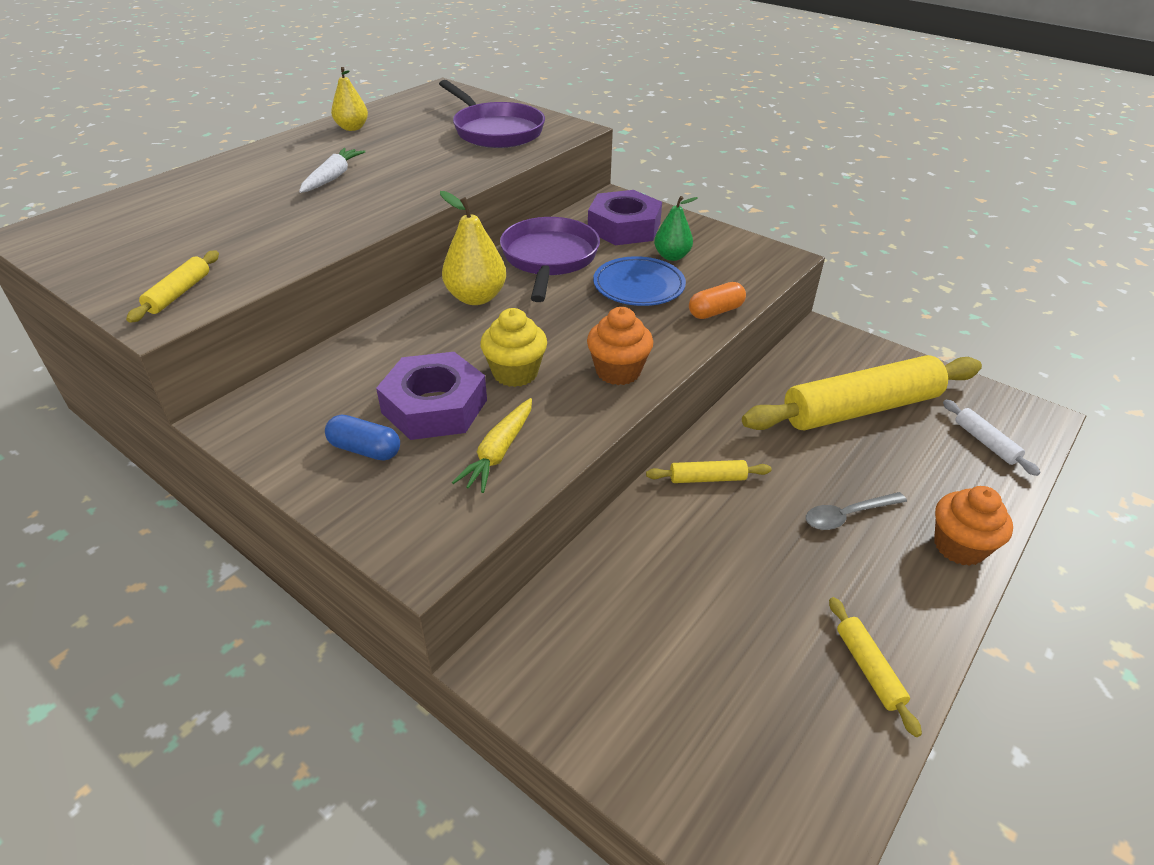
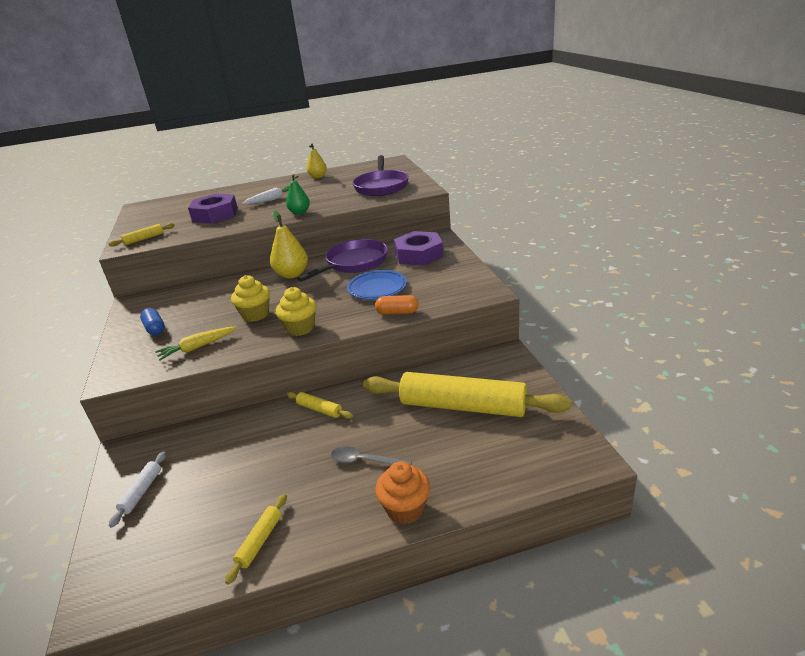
camera: 40 degrees right, 10 degrees down
(434, 406) = (203, 319): purple nut -> purple nut (215, 215)
(618, 371) = (300, 328): orange cupcake -> yellow cupcake
(672, 256) = (420, 276): green pear -> green pear (299, 212)
(985, 442) = (520, 459): white rolling pin -> white rolling pin (141, 492)

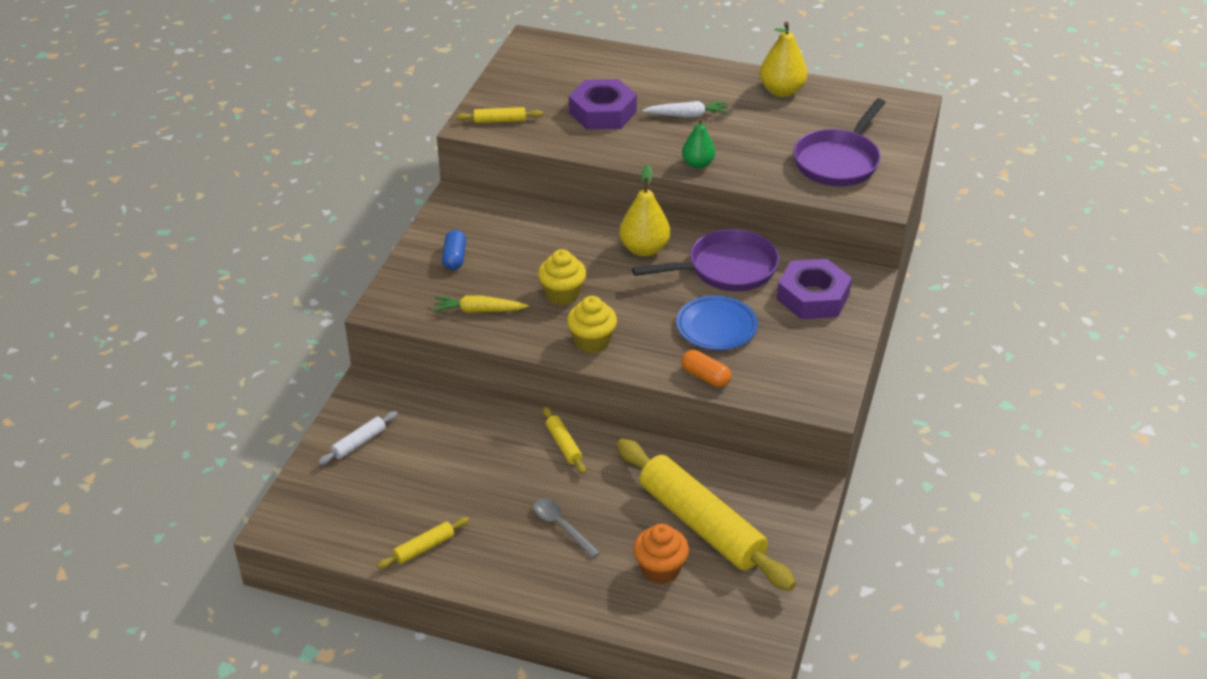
camera: 30 degrees right, 10 degrees up
(318, 177) = (781, 91): yellow pear -> yellow pear, size x1.51
(405, 509) = (558, 592): orange cupcake -> orange cupcake (660, 569)

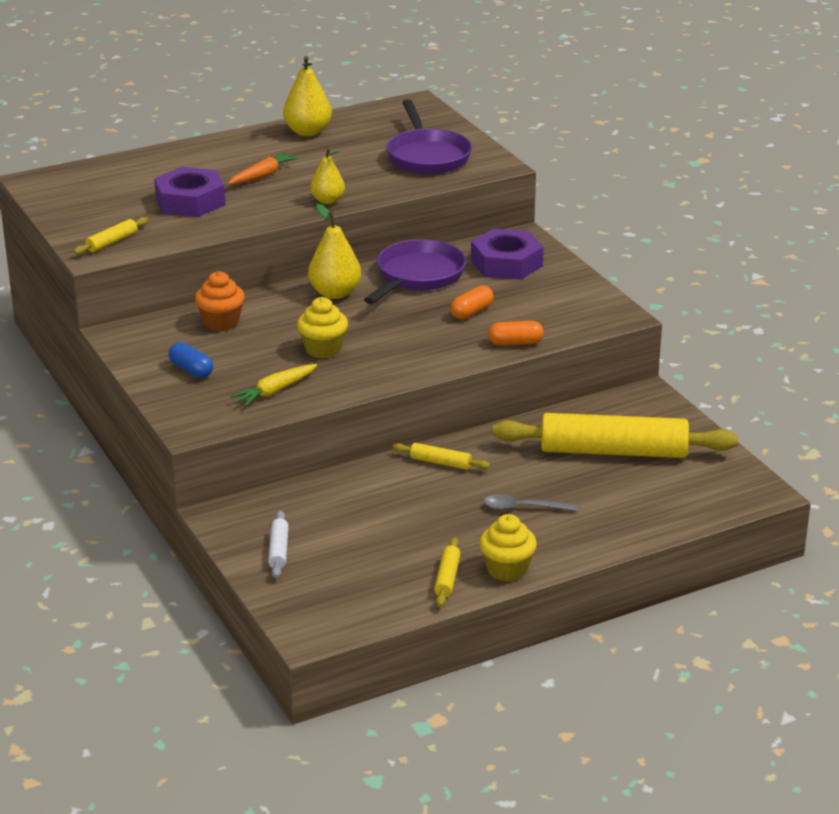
camera: 45 degrees left, 10 degrees down
(592, 341) = (398, 365): yellow cupcake -> yellow cupcake (507, 570)
(660, 569) = (630, 490): orange cupcake -> orange cupcake (221, 323)
(687, 115) = (263, 175): white carrot -> orange carrot
(698, 164) = (328, 200): green pear -> yellow pear
(716, 327) = (471, 312): blue plate -> orange capsule

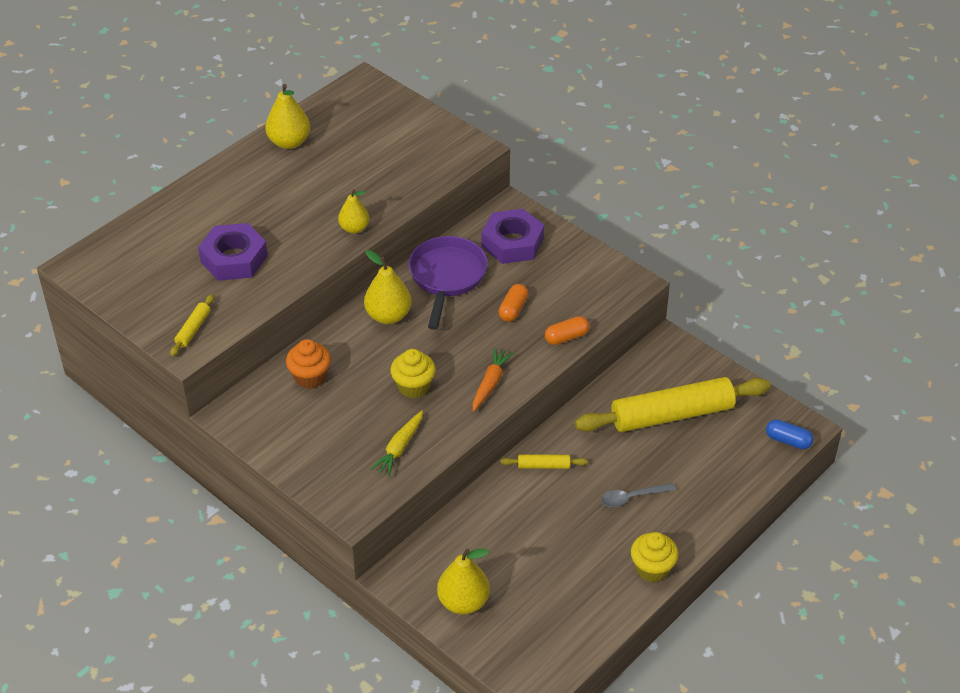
camera: 20 degrees left, 15 degrees up
(191, 370) = (315, 442): blue capsule -> blue capsule (788, 440)
(263, 175) = (280, 209): orange carrot -> orange carrot (490, 383)
(278, 550) = (463, 602): white rolling pin -> yellow pear
(427, 156) = (409, 150): purple pan -> none
(447, 578) = (611, 592): yellow rolling pin -> none

